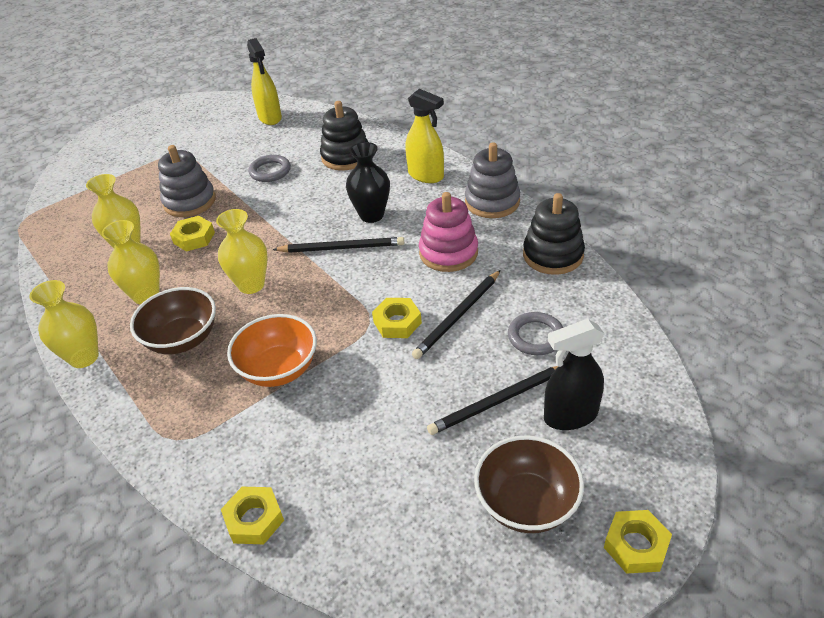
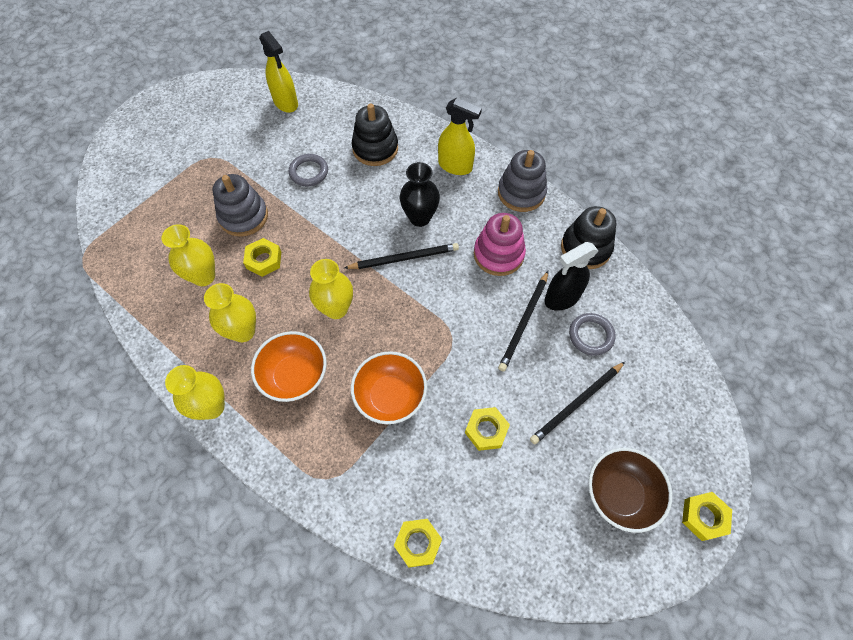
camera: 15 degrees left, 20 degrees up
(182, 339) = (295, 376): brown bowl -> orange bowl
(397, 322) = (475, 335): yellow nut -> yellow nut (486, 430)
(570, 416) = (634, 409): black spray bottle -> black spray bottle (561, 298)

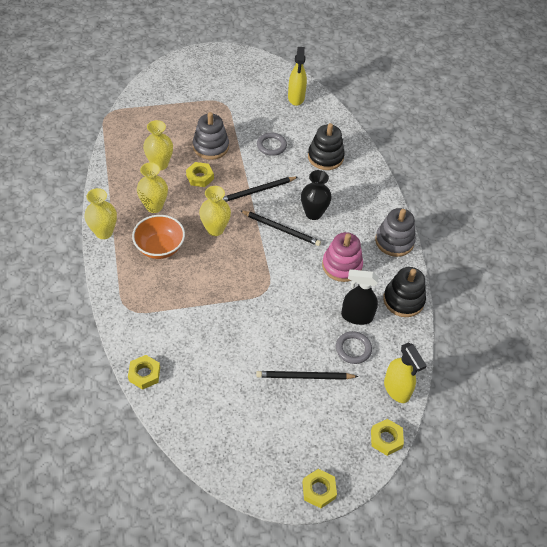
camera: 35 degrees right, 10 degrees down
(390, 396) = (201, 294): orange bowl -> none
(455, 166) = (366, 199): yellow spray bottle -> yellow spray bottle (396, 389)
(486, 430) = (237, 350): yellow nut -> yellow nut (386, 439)
(524, 322) = (318, 312): black pencil -> black pencil (257, 191)
(620, 494) = (280, 439): brown bowl -> none

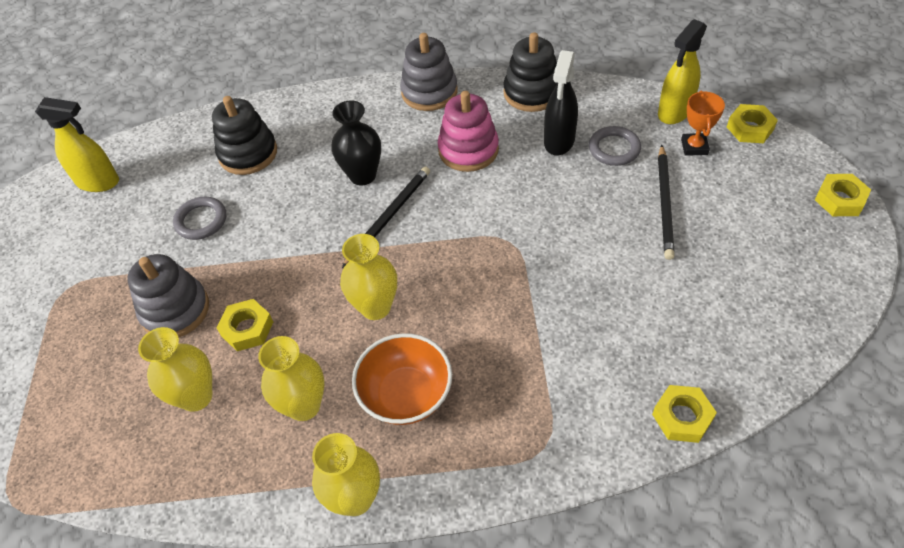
camera: 75 degrees left, 0 degrees up
(257, 191) = (300, 245): black pencil -> none
(361, 399) = (694, 147): none -> orange trophy
(396, 389) = (674, 112): yellow spray bottle -> yellow spray bottle turned 150 degrees clockwise

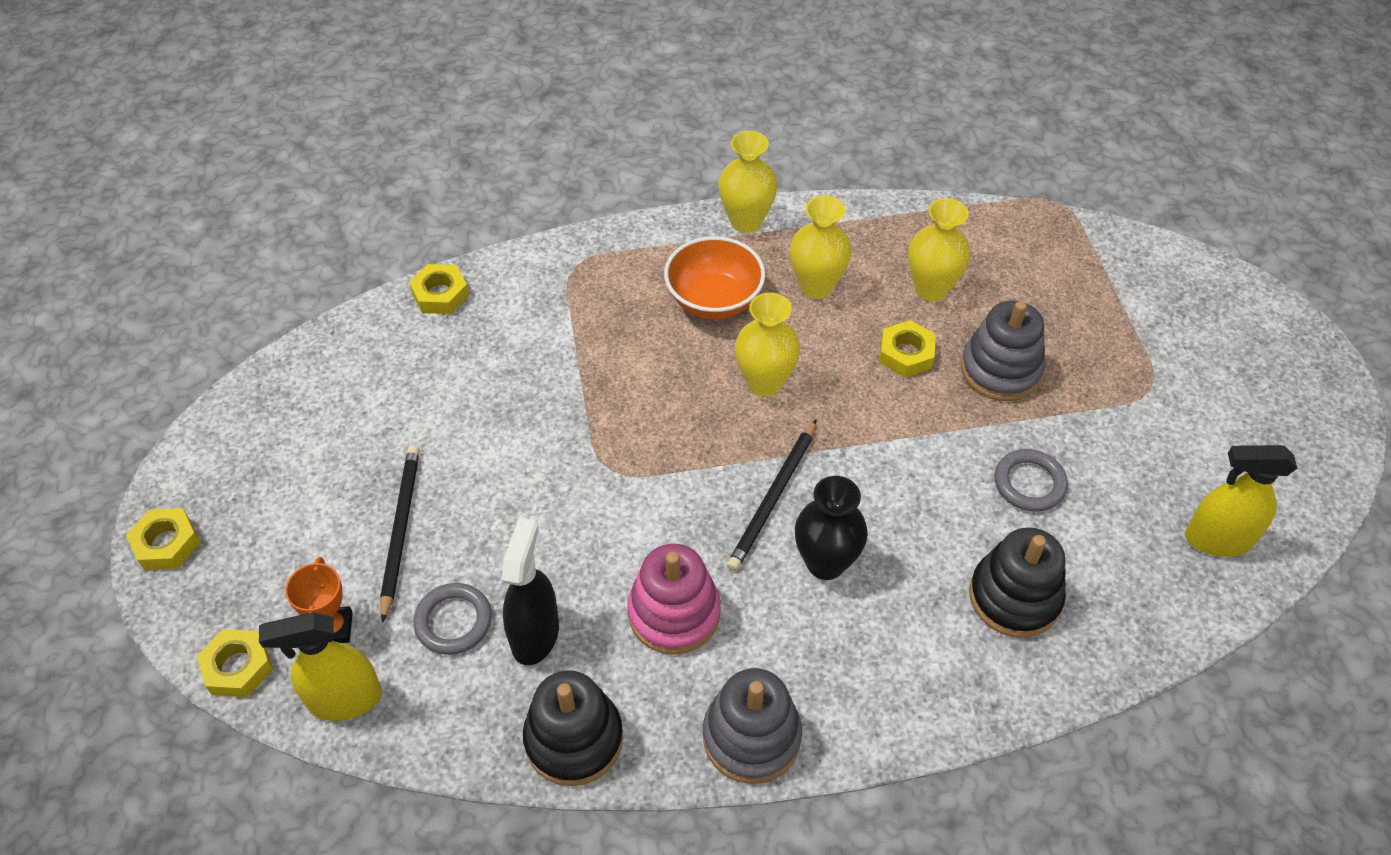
camera: 170 degrees right, 0 degrees up
(674, 112) = (344, 699): yellow spray bottle -> yellow spray bottle turned 135 degrees counterclockwise

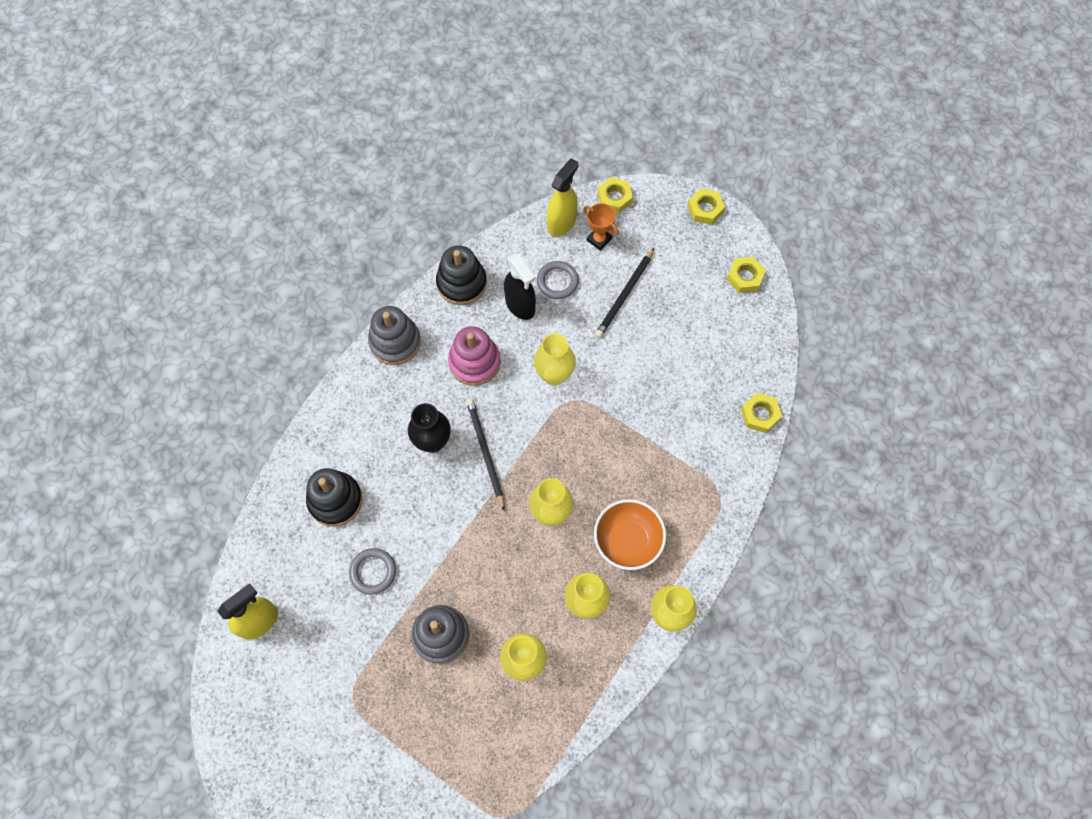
camera: 135 degrees right, 15 degrees up
(400, 529) = (624, 295): black pencil -> black pencil turned 75 degrees clockwise
(596, 513) = (554, 375): none -> yellow vase
(906, 354) = (498, 599): yellow nut -> yellow nut (745, 277)

